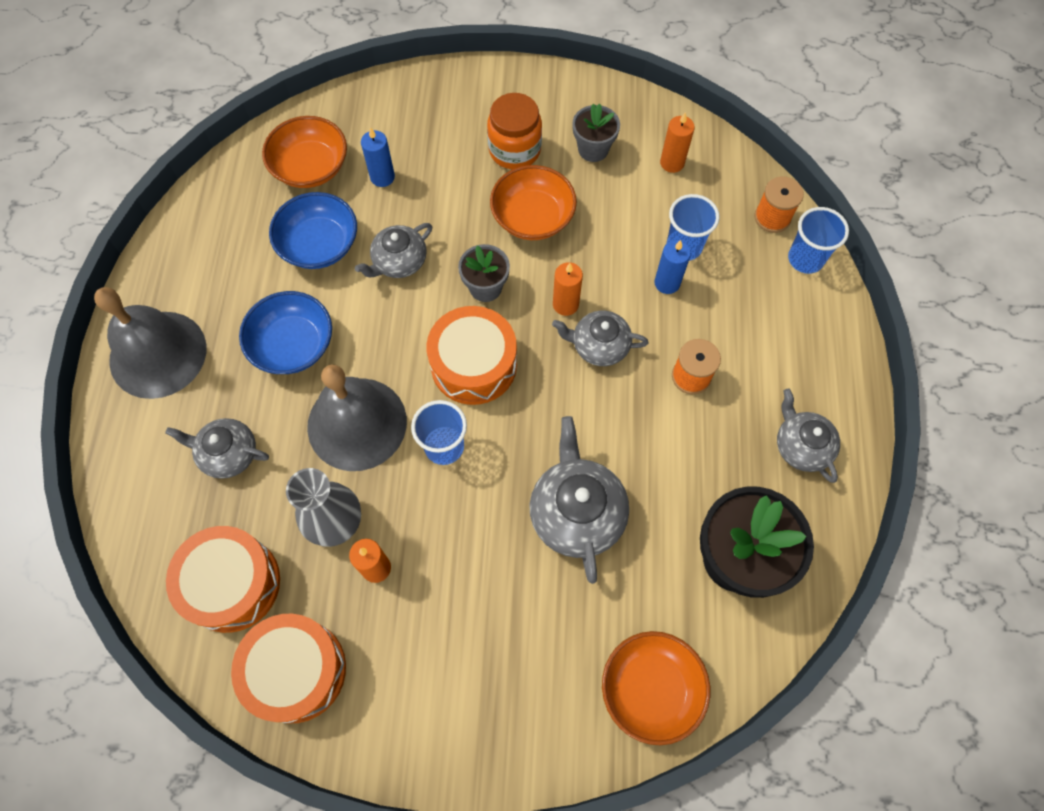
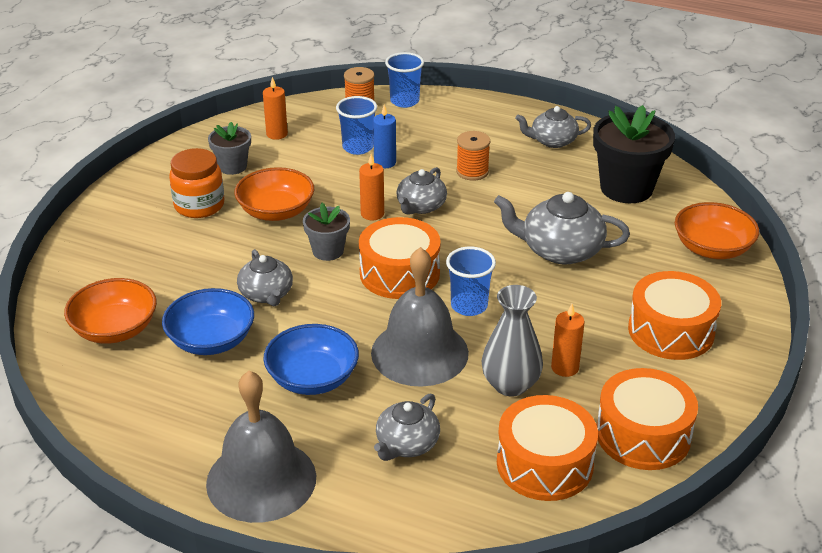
camera: 70 degrees left, 30 degrees down
(382, 177) = (165, 286): blue candle -> none
(473, 668) = (671, 331): none -> orange drum

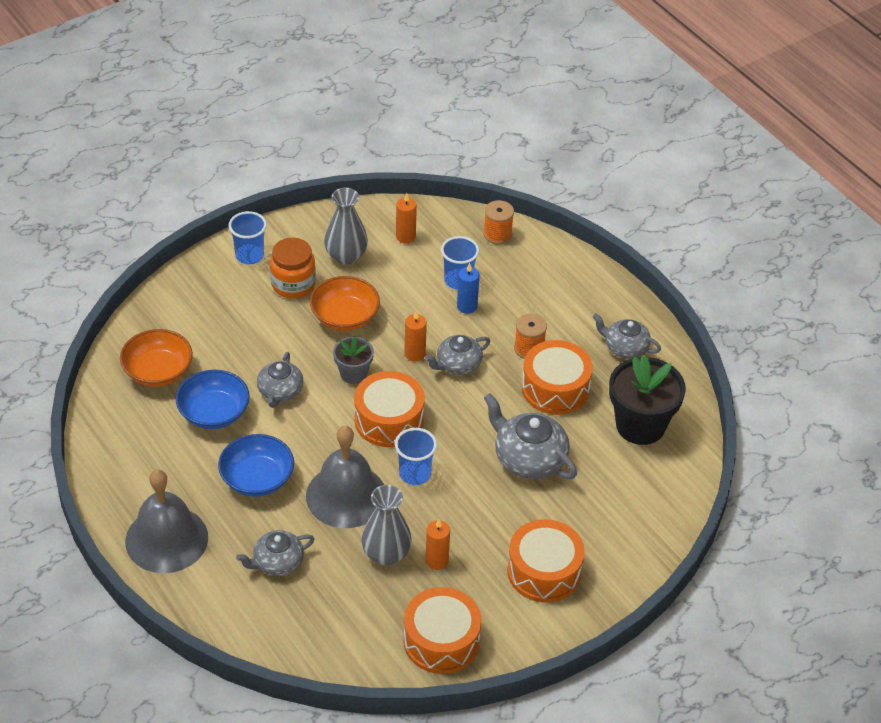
camera: 30 degrees right, 10 degrees up
(232, 166) = (346, 256): grey flower pot -> grey vase
(404, 101) = (538, 247): blue cup -> blue cup (249, 255)
(544, 464) = (354, 625): orange drum -> orange drum (555, 388)
(712, 248) = (652, 517): orange bowl -> none

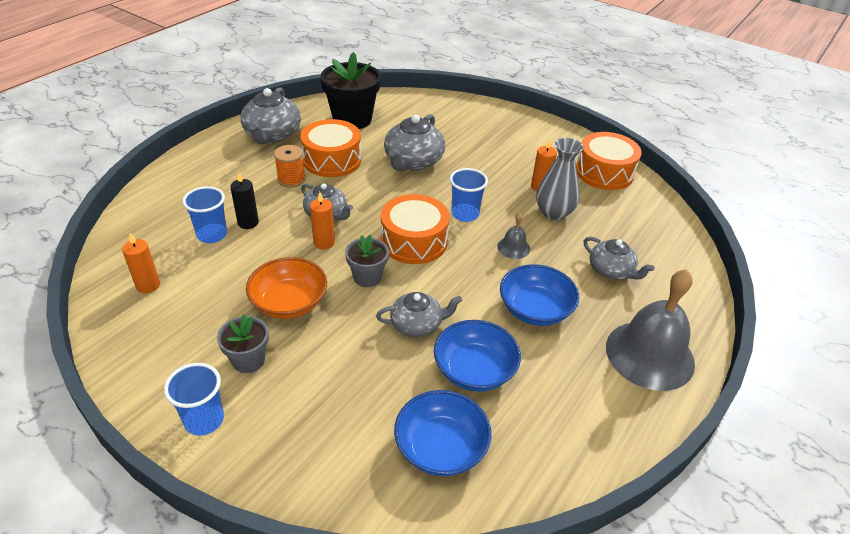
camera: 110 degrees left, 5 degrees down
(158, 371) = (441, 447): orange bowl -> blue bowl
(293, 284) = (248, 360): orange jar -> grey flower pot
(346, 256) = (189, 326): grey vase -> none
(346, 495) = (513, 247): grey bell -> grey bell, size x0.44
(467, 306) = (248, 223): blue candle -> black candle
(497, 234) = (137, 222): orange spool -> none
(544, 571) = (511, 140): orange drum -> none
(625, 347) = (272, 134): grey teapot -> grey teapot, size x1.55

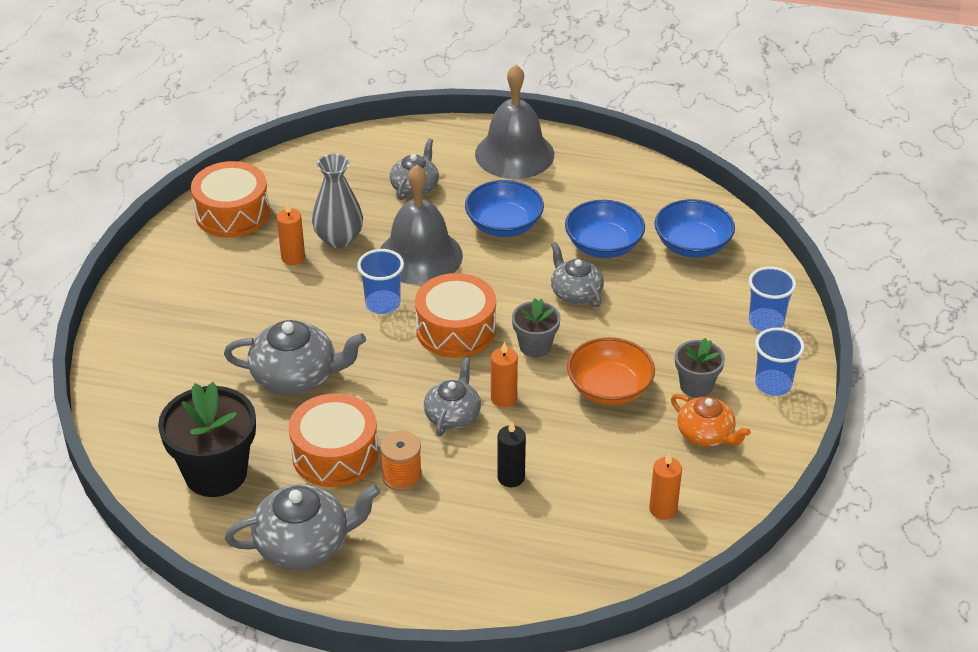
camera: 110 degrees left, 0 degrees up
(192, 342) = (706, 434): none -> orange teapot
(212, 235) = (552, 499): blue cup -> blue cup (766, 322)
(513, 247) = (420, 256): grey bell -> grey bell, size x2.27

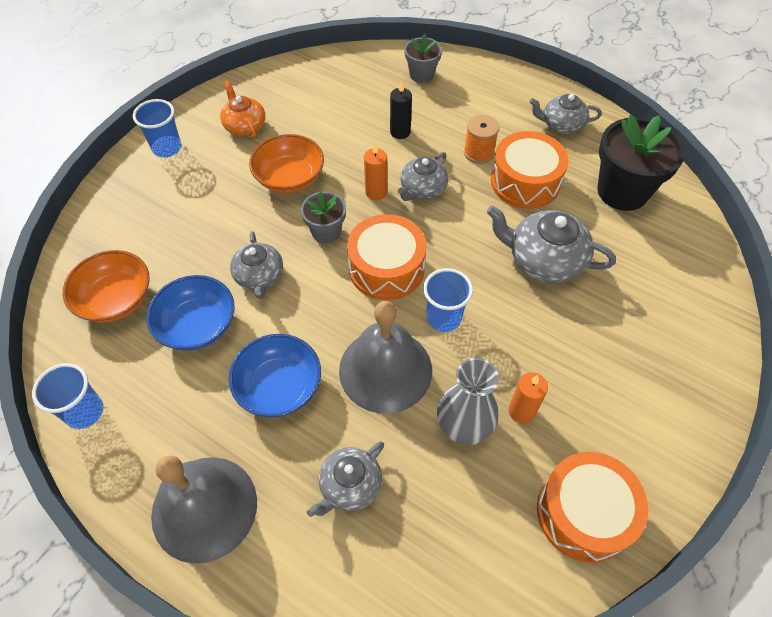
camera: 160 degrees left, 15 degrees up
(304, 545) = (561, 124): grey teapot -> grey teapot, size x0.65
(663, 509) = (310, 87): orange candle -> none
(692, 245) = (116, 299): blue bowl -> orange bowl
(696, 386) = (223, 162): grey flower pot -> grey flower pot (421, 75)
(766, 322) = (124, 200): blue cup -> blue cup (85, 412)

